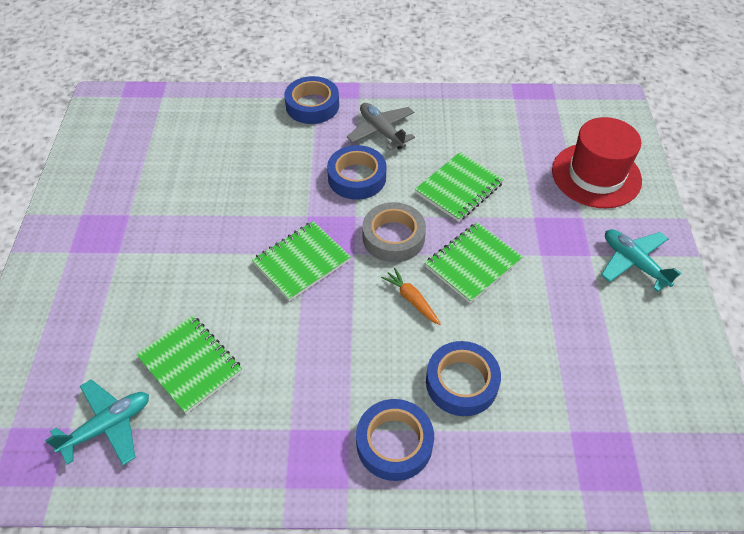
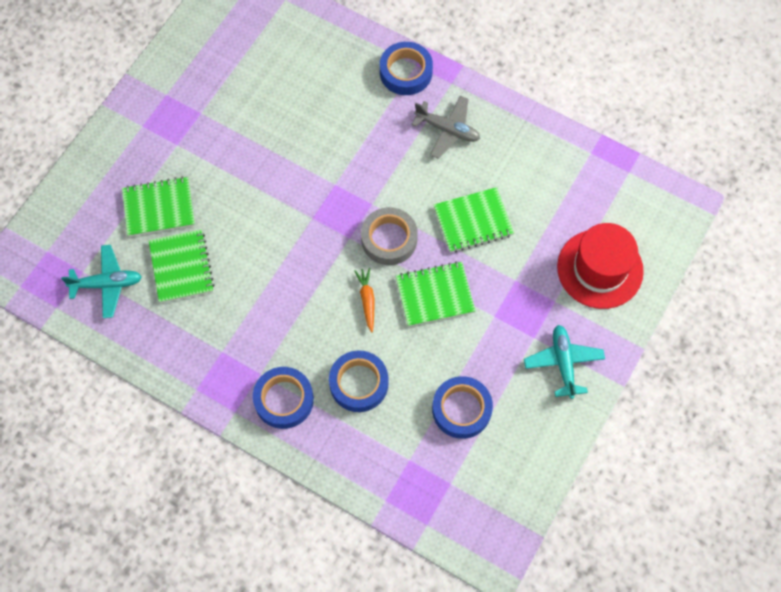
camera: 30 degrees right, 15 degrees up
(301, 262) = (305, 224): green notebook -> green notebook (159, 208)
(357, 177) = (396, 167): blue tape -> blue tape (461, 409)
(381, 131) = (447, 130): grey plane -> grey plane turned 120 degrees clockwise

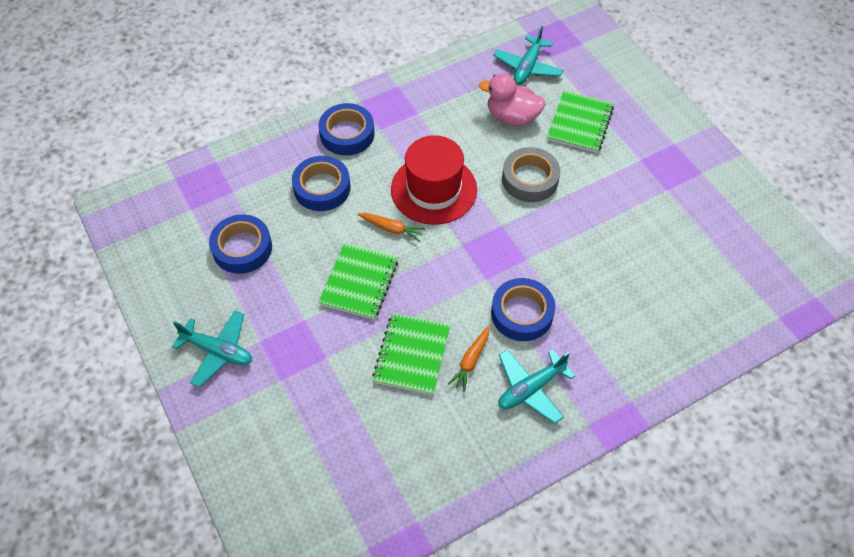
camera: 120 degrees right, 10 degrees down
(181, 267) = (512, 117): green notebook -> pink duck
(389, 239) = (440, 274): grey tape -> grey tape (530, 179)
(406, 72) = (626, 386): blue tape -> blue tape (522, 313)
(447, 130) = (531, 388): grey plane -> turquoise plane
(451, 179) = (471, 361): none -> orange carrot
(600, 269) = (282, 443): red hat -> red hat (434, 189)

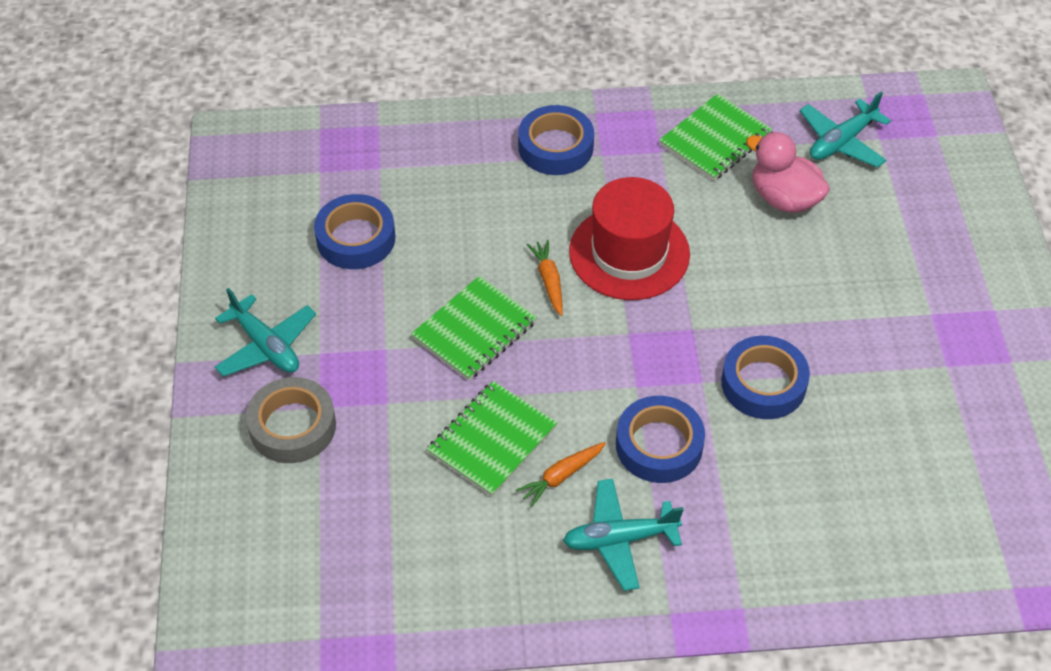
camera: 25 degrees right, 5 degrees down
(322, 188) = (489, 201): blue tape -> blue tape (763, 383)
(391, 228) = (549, 281): orange carrot -> orange carrot turned 150 degrees counterclockwise
(530, 179) = (763, 285): grey tape -> grey tape (292, 426)
(580, 123) = (873, 238): green notebook -> green notebook (715, 140)

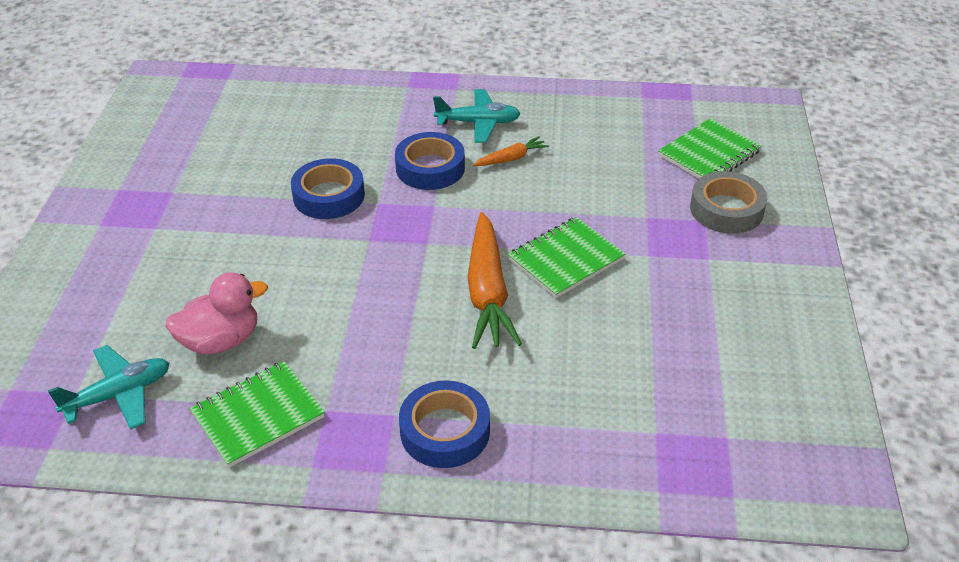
camera: 170 degrees left, 10 degrees down
(266, 346) = (760, 269): turquoise plane -> none
(356, 238) = (680, 355): blue tape -> none
(492, 440) = (561, 184): green notebook -> green notebook (709, 154)
(549, 281) = (487, 292): orange carrot -> orange carrot, size x2.05
(629, 253) = (402, 307): red hat -> none
(784, 198) = (221, 341): pink duck -> pink duck turned 75 degrees counterclockwise

